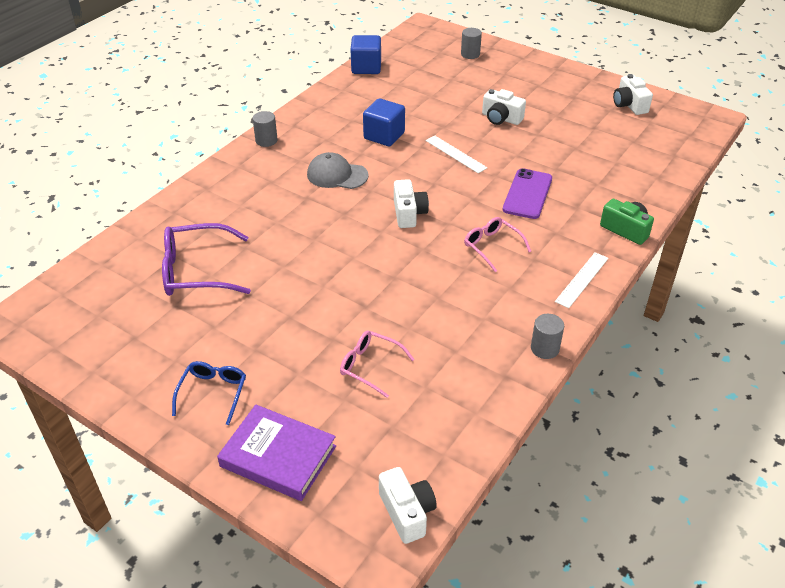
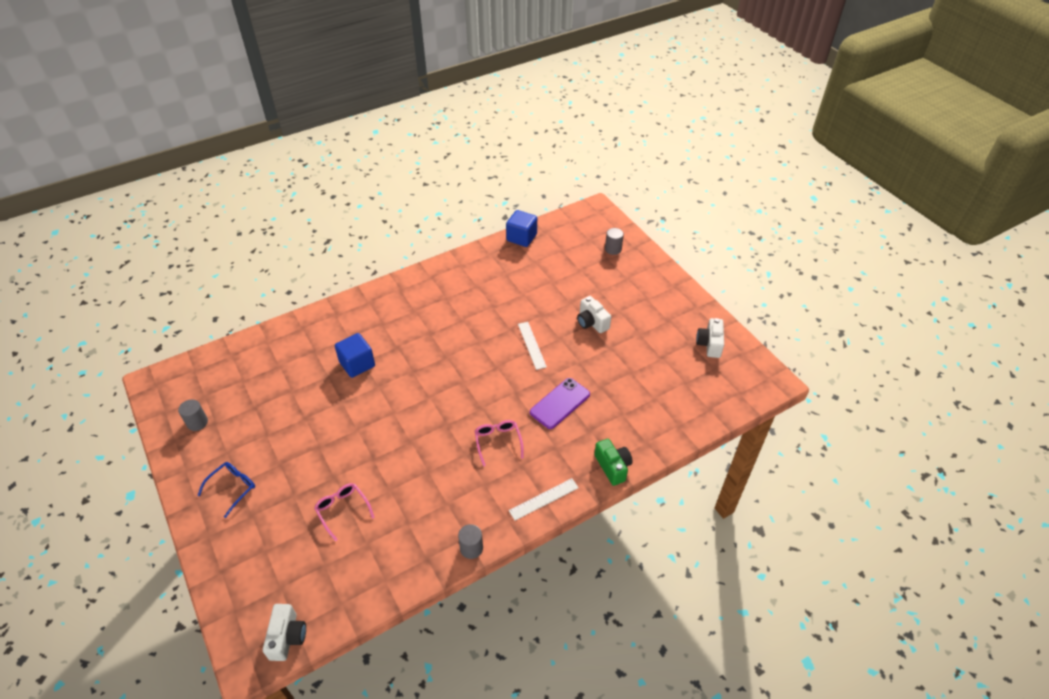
camera: 25 degrees right, 5 degrees up
(196, 271) = (285, 384): purple glasses -> none
(266, 140) = (403, 285): grey cylinder -> grey cylinder (197, 422)
(278, 456) = (239, 555): purple book -> none
(337, 175) = (431, 334): grey cap -> none
(384, 136) = (490, 309): blue cube -> blue cube (357, 364)
(409, 213) = (458, 388): white camera -> none

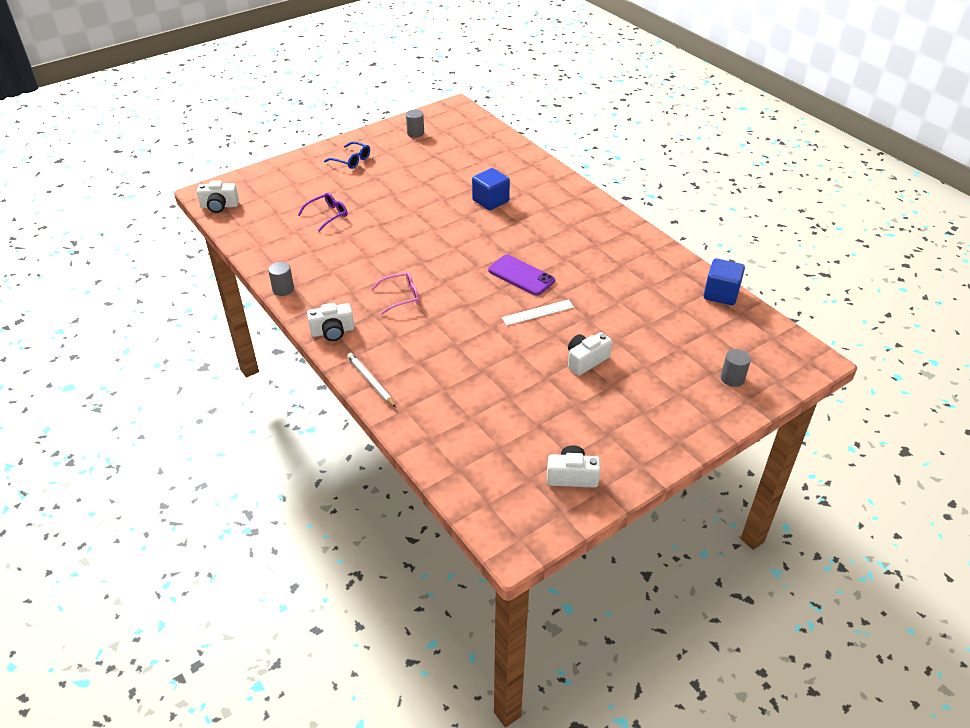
camera: 85 degrees right, 5 degrees down
(342, 510) = (327, 215): pink glasses -> purple glasses
(543, 499) = (332, 331): white ruler -> white camera
(560, 403) = (455, 338): purple phone -> purple phone (521, 275)
(613, 467) = (371, 381): green camera -> white pencil

